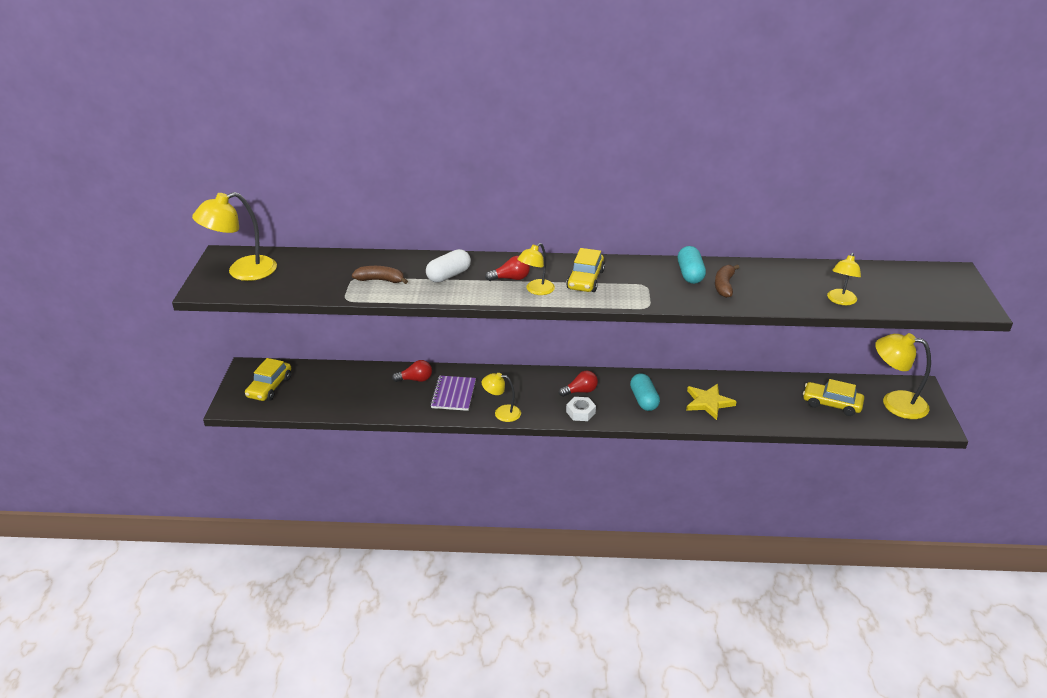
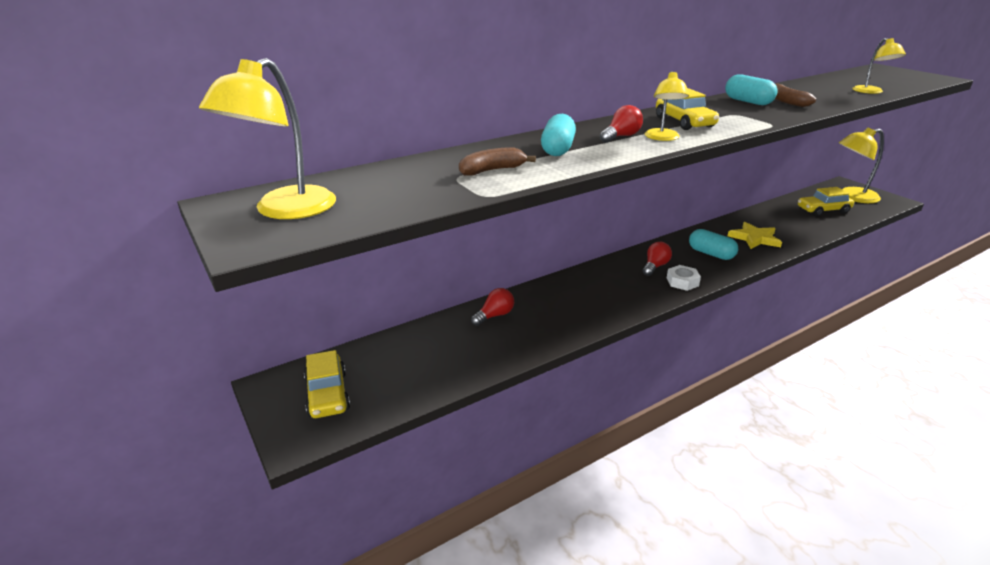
camera: 35 degrees left, 5 degrees down
(449, 275) = (558, 149): white capsule -> turquoise capsule
(453, 394) = (552, 313): purple notebook -> none
(502, 413) = (620, 310): yellow lamp -> none

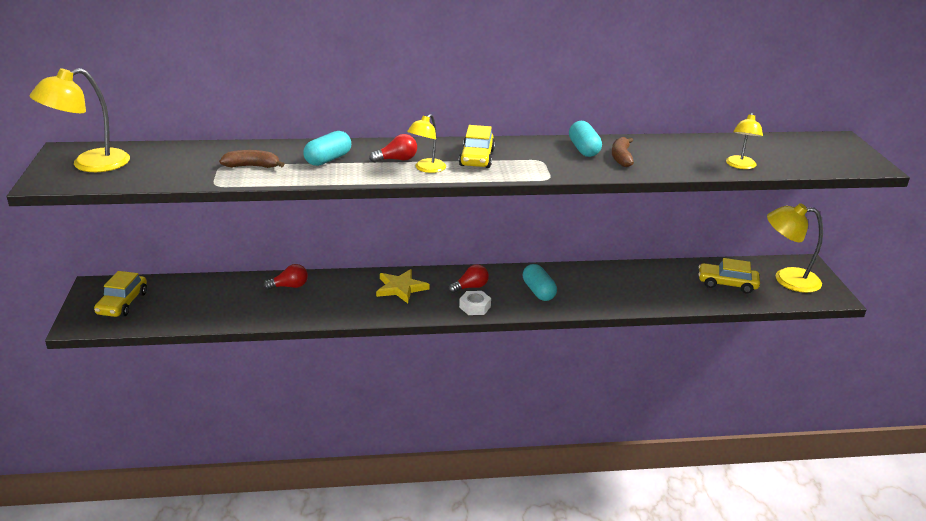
camera: 25 degrees right, 0 degrees up
(754, 238) = (605, 290): yellow star -> yellow star (401, 288)

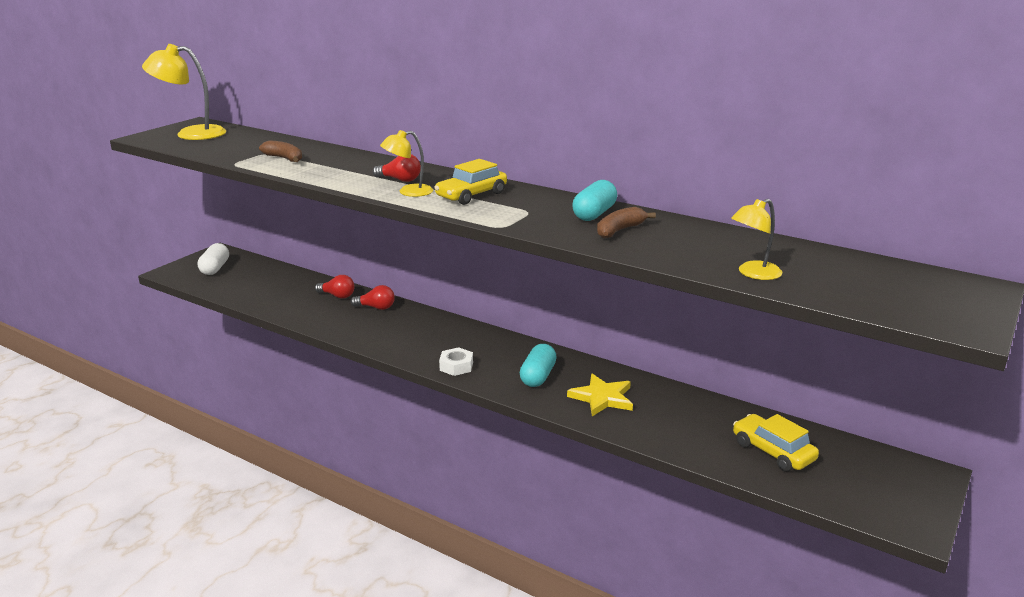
camera: 40 degrees right, 5 degrees down
(122, 303) = (215, 268): yellow car -> white capsule
(328, 159) = (347, 167): turquoise capsule -> none
(401, 288) = (419, 328): yellow star -> yellow star (602, 398)
(470, 287) = (479, 349): red light bulb -> red light bulb (376, 307)
(787, 279) = (871, 479): yellow lamp -> none

